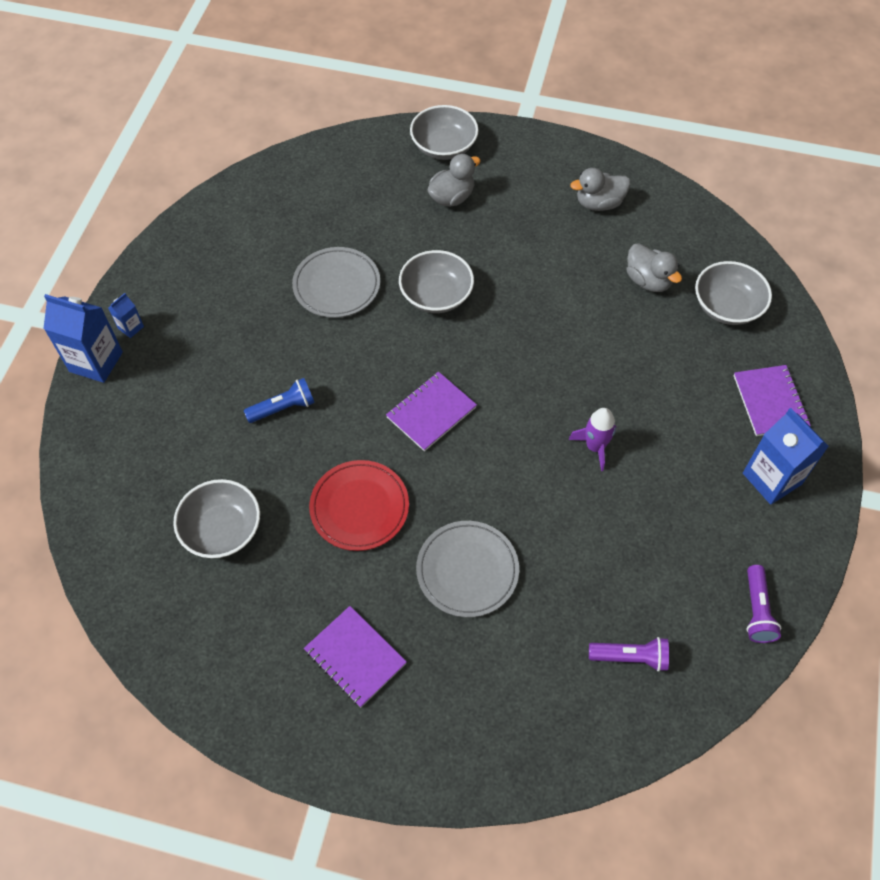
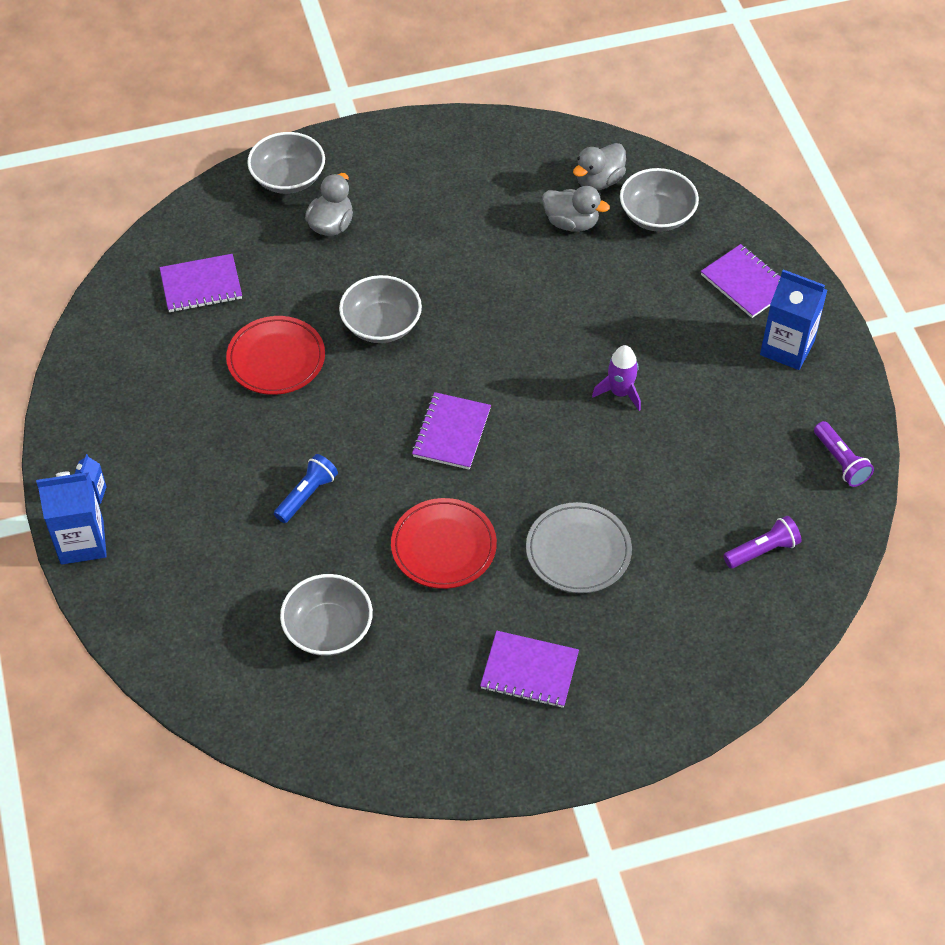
camera: 30 degrees left, 5 degrees down
(321, 201) = (201, 285): none -> purple notebook
(336, 285) = (276, 359): grey plate -> red plate
(599, 203) = (478, 170): grey duck -> grey duck (599, 181)

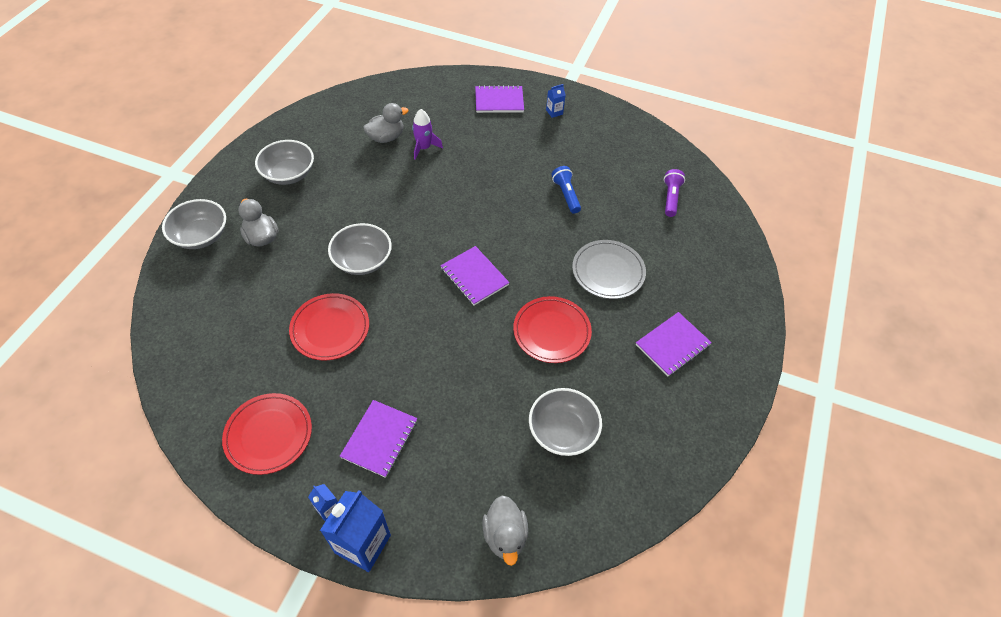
camera: 55 degrees left, 0 degrees up
(126, 397) = (268, 435): none -> red plate
(201, 285) = (227, 332): purple notebook -> purple notebook (380, 439)
(307, 495) = (450, 378): blue flashlight -> blue flashlight (566, 194)
(599, 181) = (372, 110): grey duck -> grey duck (505, 536)
(620, 392) = (519, 189): purple rocket -> purple rocket (424, 148)
(657, 215) = (420, 104): grey bowl -> grey bowl (288, 174)
(787, 348) = (554, 112): blue carton -> blue carton, size x0.48
(841, 461) = (641, 137): purple flashlight -> none

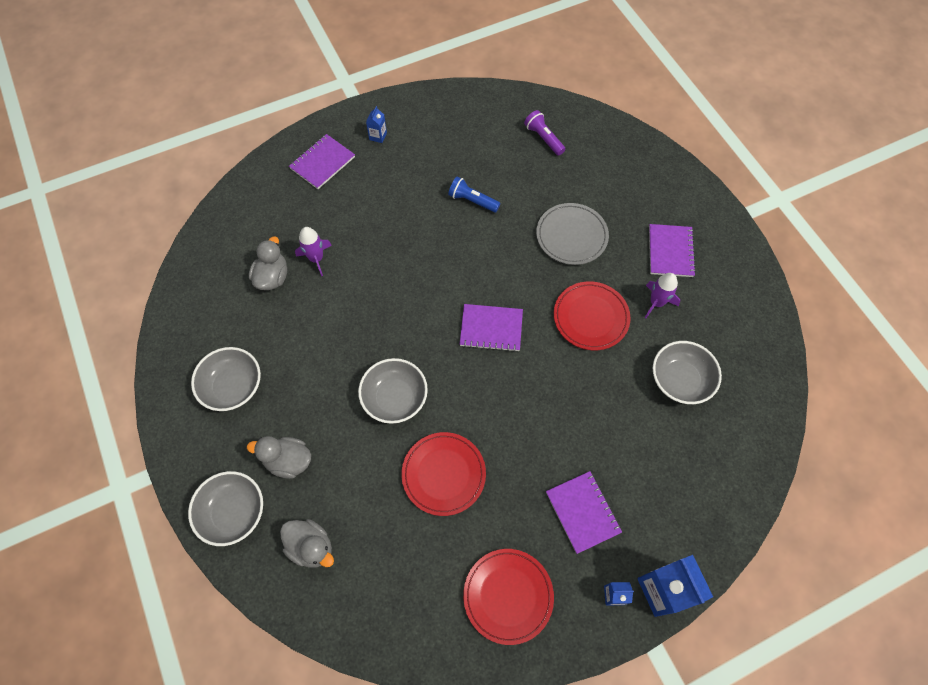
camera: 45 degrees left, 10 degrees up
(505, 536) = (731, 485): grey duck -> grey duck (311, 546)
(614, 367) = (656, 302): none -> purple rocket

